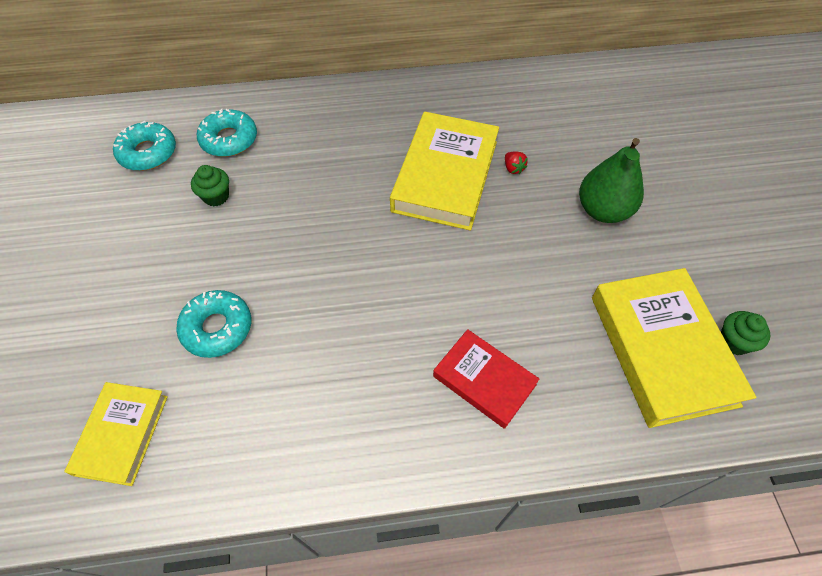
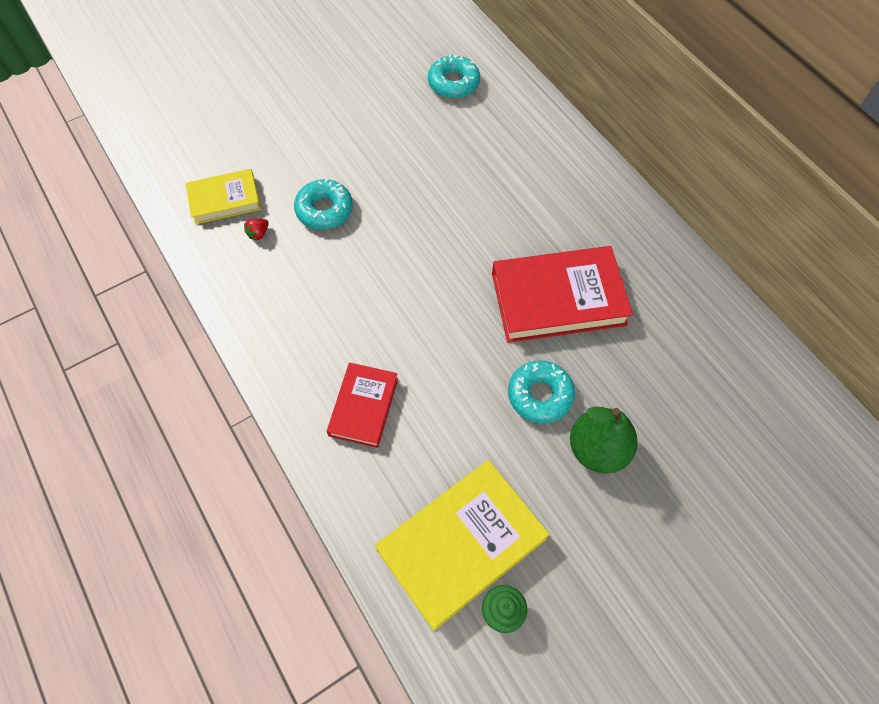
camera: 65 degrees right, 5 degrees up
(216, 196) = (437, 148): green cupcake -> none
(229, 139) = (499, 126): turquoise donut -> turquoise donut (540, 395)
(445, 176) = (558, 299): yellow book -> red book
(513, 168) = (602, 352): red strawberry -> red strawberry (258, 234)

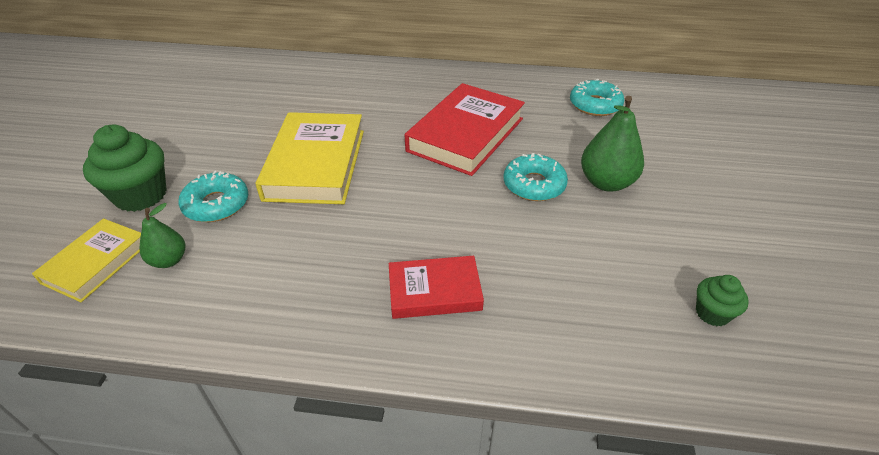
camera: 50 degrees left, 20 degrees down
(258, 234) = (169, 260): red strawberry -> green pear
(293, 161) = (141, 195): none -> green cupcake
(364, 407) = (434, 291): red book -> red book turned 60 degrees counterclockwise
(453, 83) = (229, 83): turquoise donut -> turquoise donut (595, 105)
(461, 545) = (629, 303): yellow book -> yellow book (316, 164)

